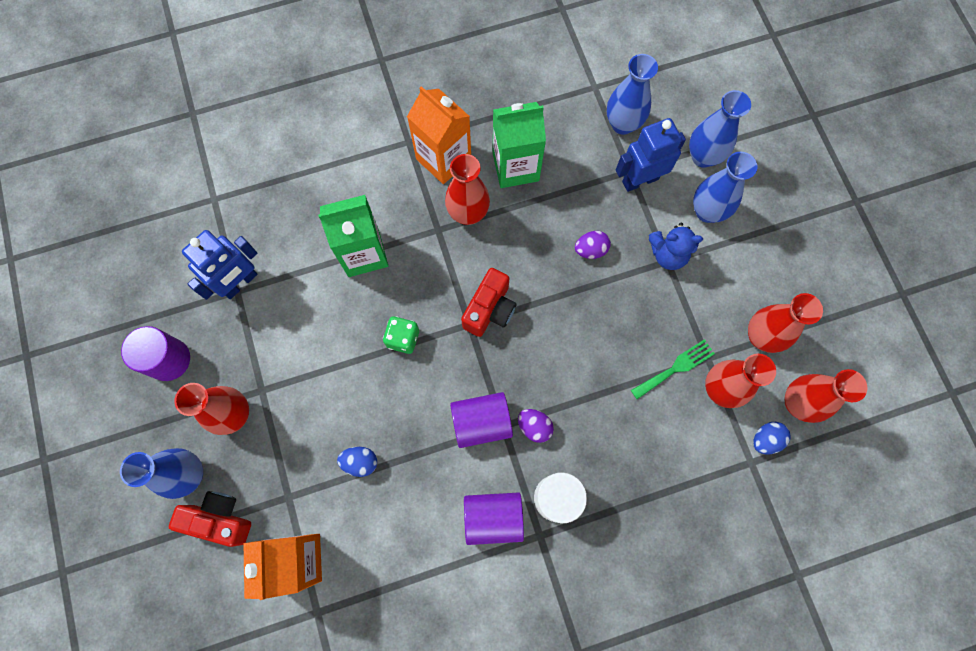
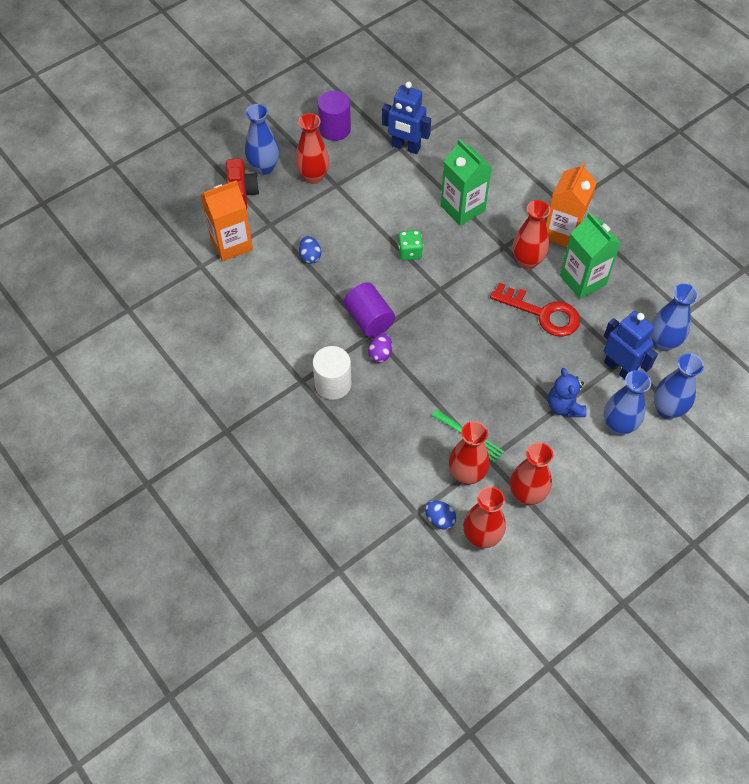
camera: 70 degrees right, 15 degrees down
(490, 309) = (457, 298): red camera -> none
(493, 518) = (302, 348): purple cylinder -> none
(544, 227) = (542, 313): none -> red key
(590, 250) = (540, 351): purple egg -> none

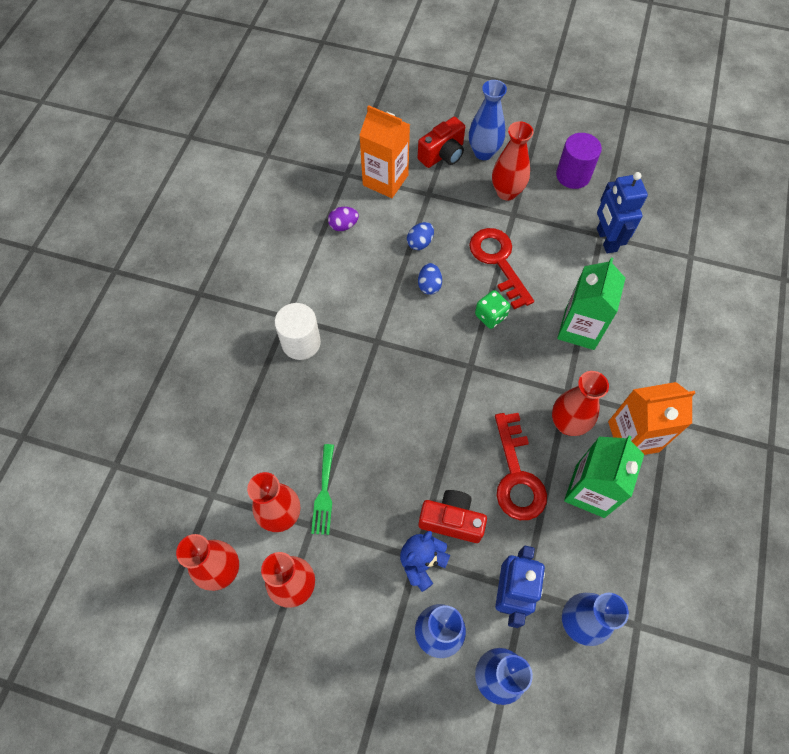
camera: 55 degrees right, 5 degrees up
(368, 219) = (498, 261): none -> red key
(369, 319) = (390, 329): purple cylinder -> none
(380, 354) = (360, 360): purple egg -> purple egg (343, 226)
(439, 519) = (217, 520): blue egg -> blue egg (429, 285)
(547, 371) = (451, 520): none -> red camera

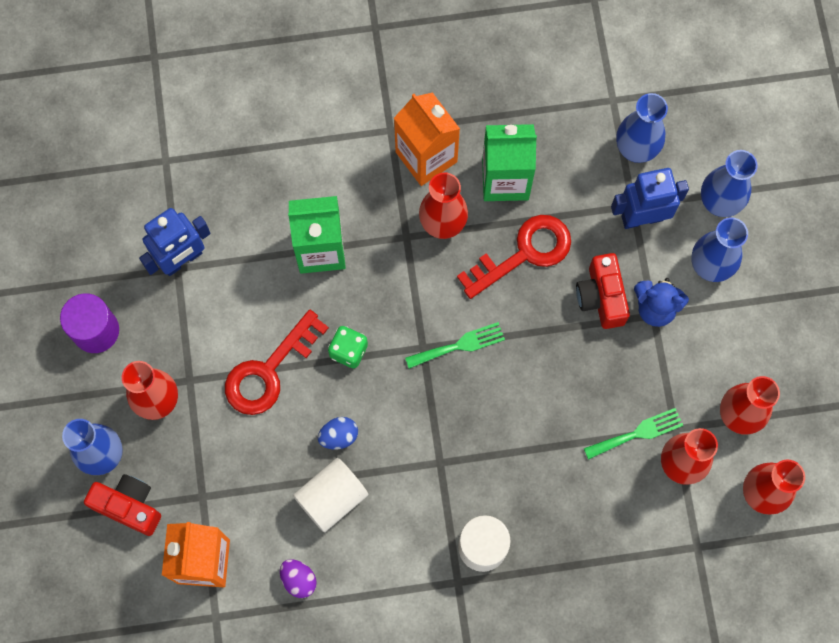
camera: 115 degrees left, 10 degrees up
(387, 264) = (332, 498): none -> white cylinder
(420, 243) = (283, 474): blue egg -> none
(460, 392) = (459, 345): none -> green fork

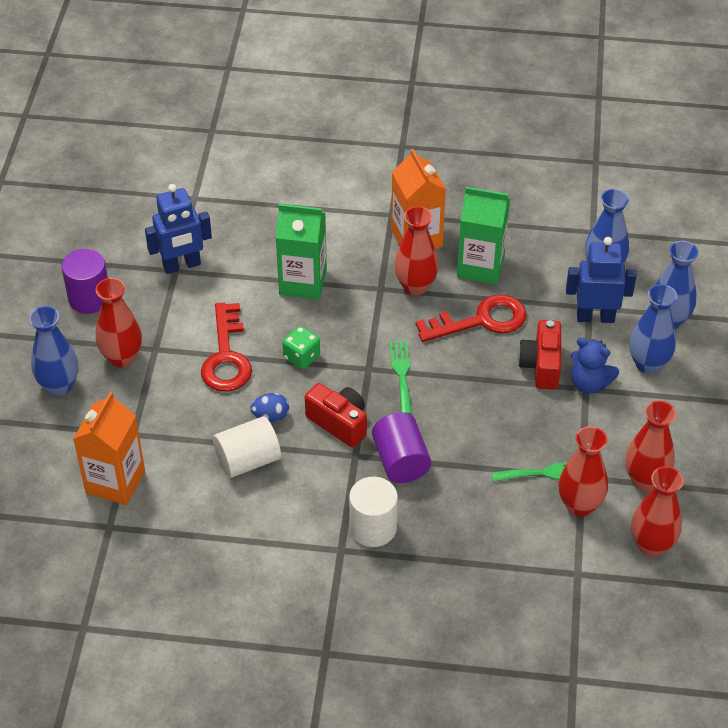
camera: 15 degrees right, 25 degrees down
(129, 506) = (66, 427): red camera -> red camera (339, 423)
(269, 371) = (226, 357): red key -> red key turned 60 degrees counterclockwise
(299, 580) = (195, 515): purple egg -> none
(459, 345) = (401, 374): green fork -> green fork turned 90 degrees counterclockwise
(488, 457) = (401, 461): none -> purple cylinder

